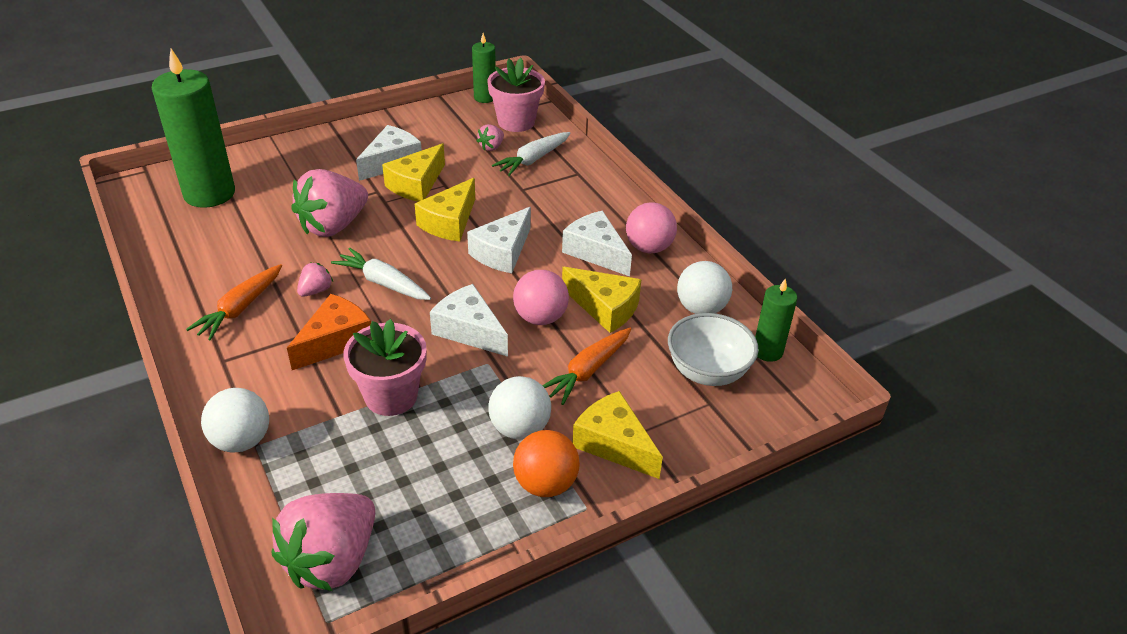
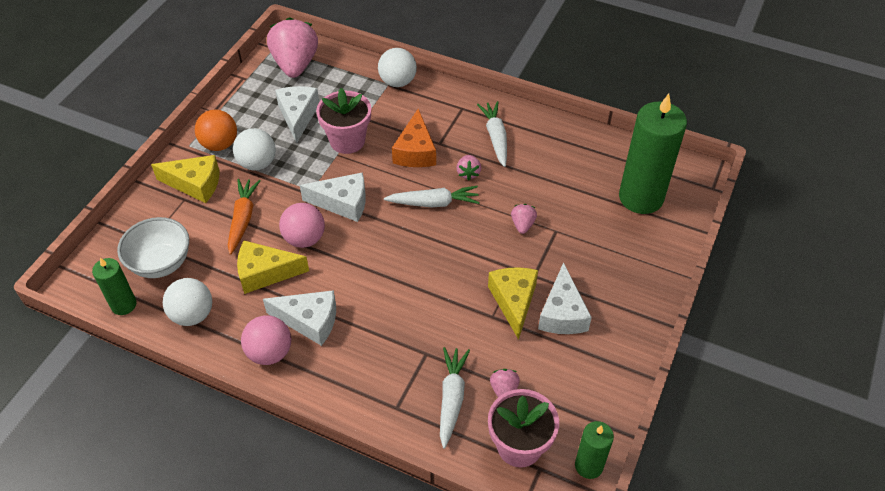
camera: 145 degrees right, 10 degrees up
(240, 309) = (495, 137): orange carrot -> white carrot
(333, 226) = (522, 225): pink strawberry -> pink strawberry, size x0.44
(449, 222) = (446, 280): yellow cheese -> none
(502, 252) = (380, 277): white cheese -> white cheese (298, 116)

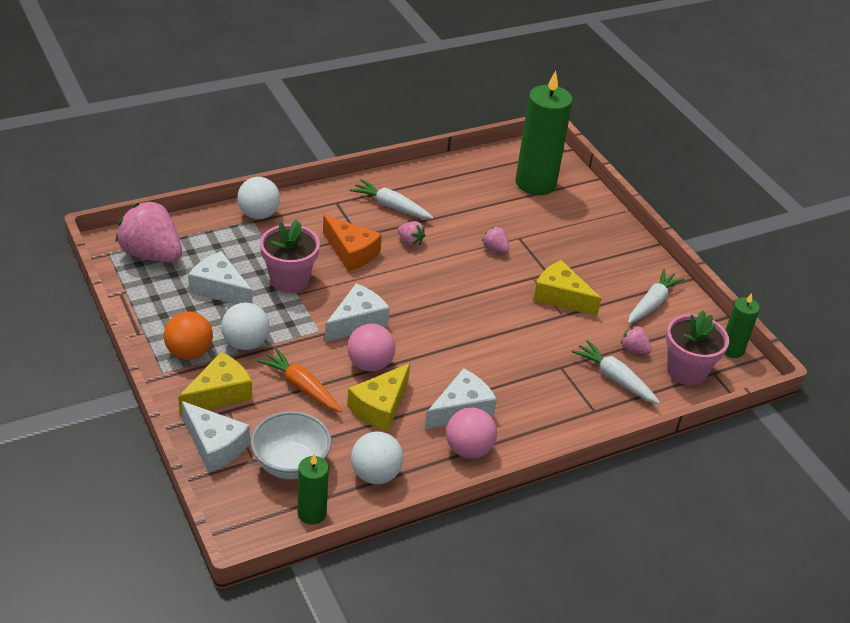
camera: 55 degrees left, 10 degrees down
(434, 203) = (419, 276): white carrot -> white carrot (652, 303)
(562, 313) = (596, 282): white cheese -> white cheese (215, 446)

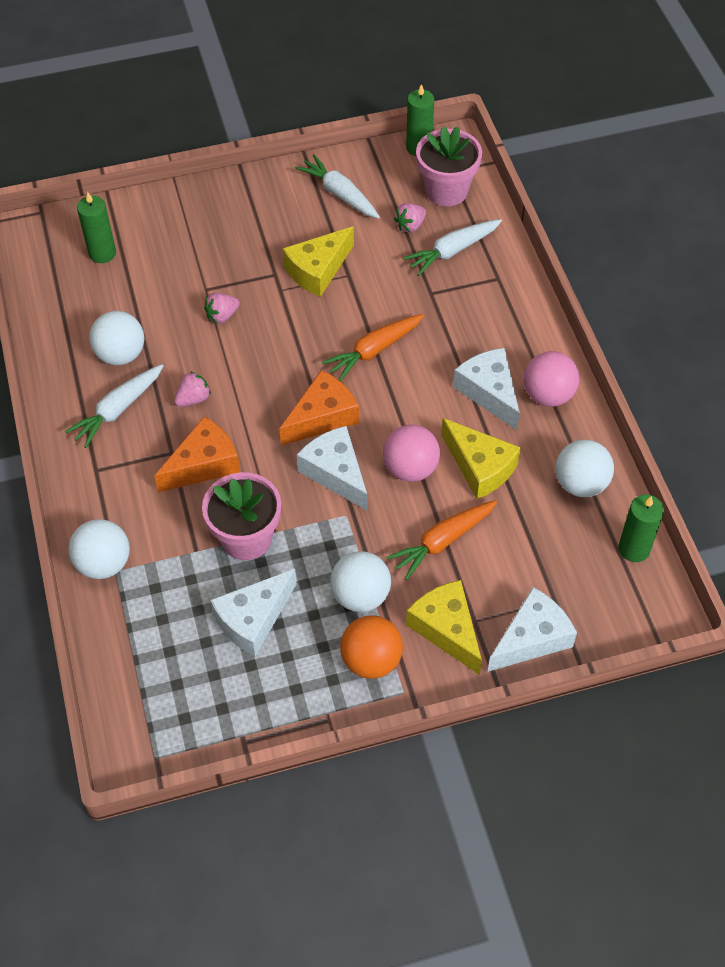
camera: 75 degrees left, 15 degrees up
(151, 254) = (167, 701): pink strawberry -> none
(290, 464) = (563, 563): white bowl -> none
(410, 310) = (322, 417): none -> orange cheese
(442, 202) = (121, 354): none -> white ball
(485, 335) = (374, 351): none -> orange carrot
(535, 183) = (102, 253): green candle -> green candle, size x0.52

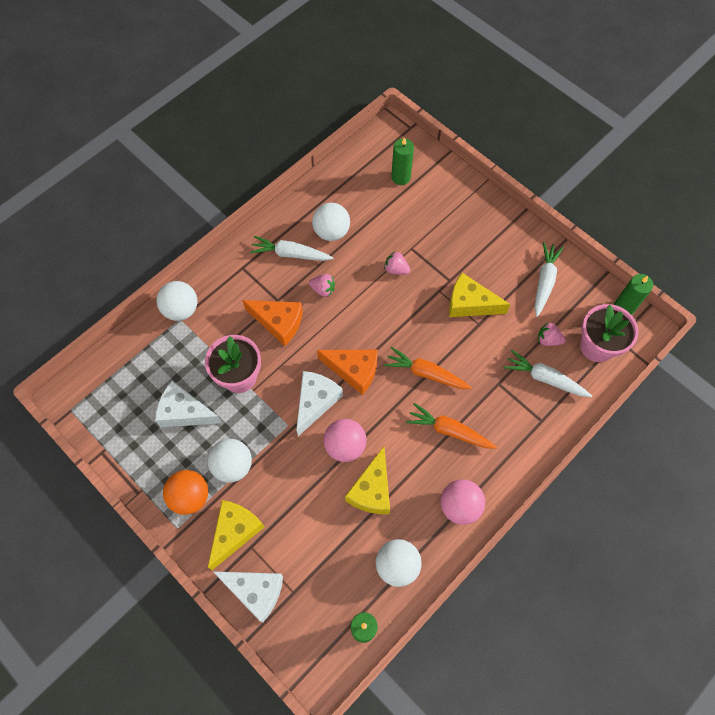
camera: 60 degrees right, 10 degrees up
(442, 542) = (299, 495): orange carrot -> orange carrot (449, 430)
(489, 392) = (437, 465): white cheese -> none

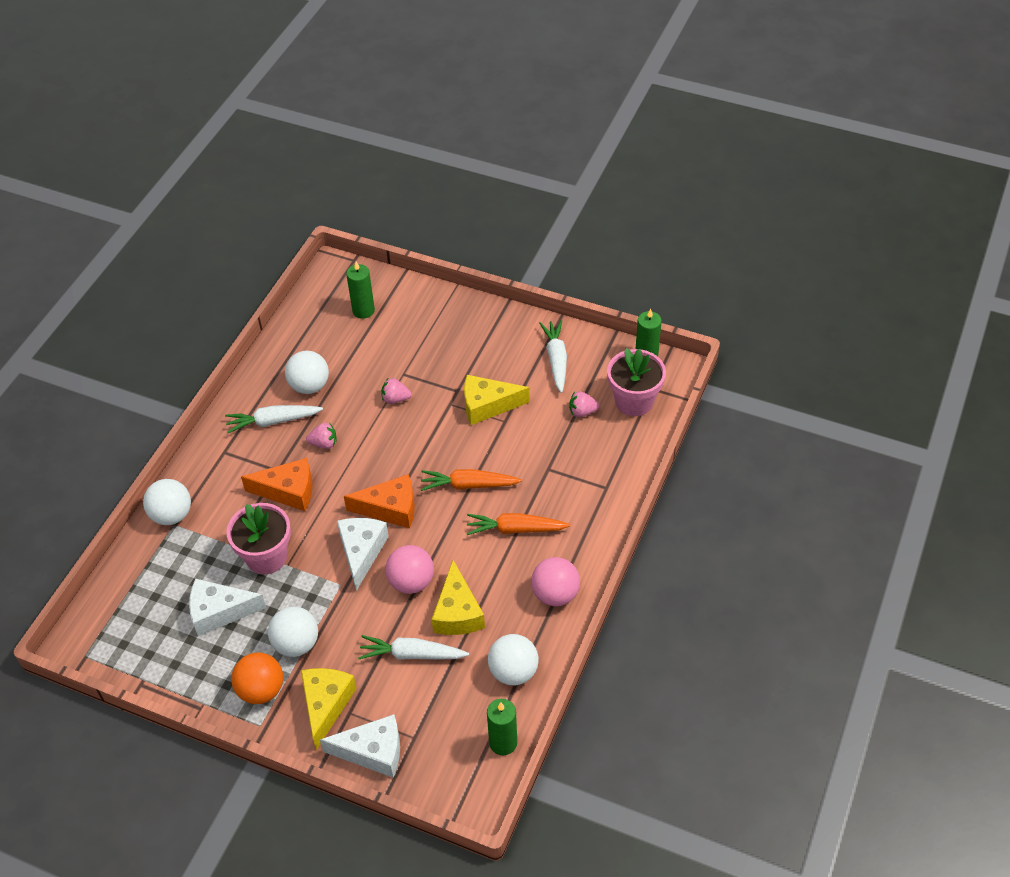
camera: 20 degrees left, 15 degrees down
(544, 378) = (593, 448): white carrot -> white carrot (412, 654)

